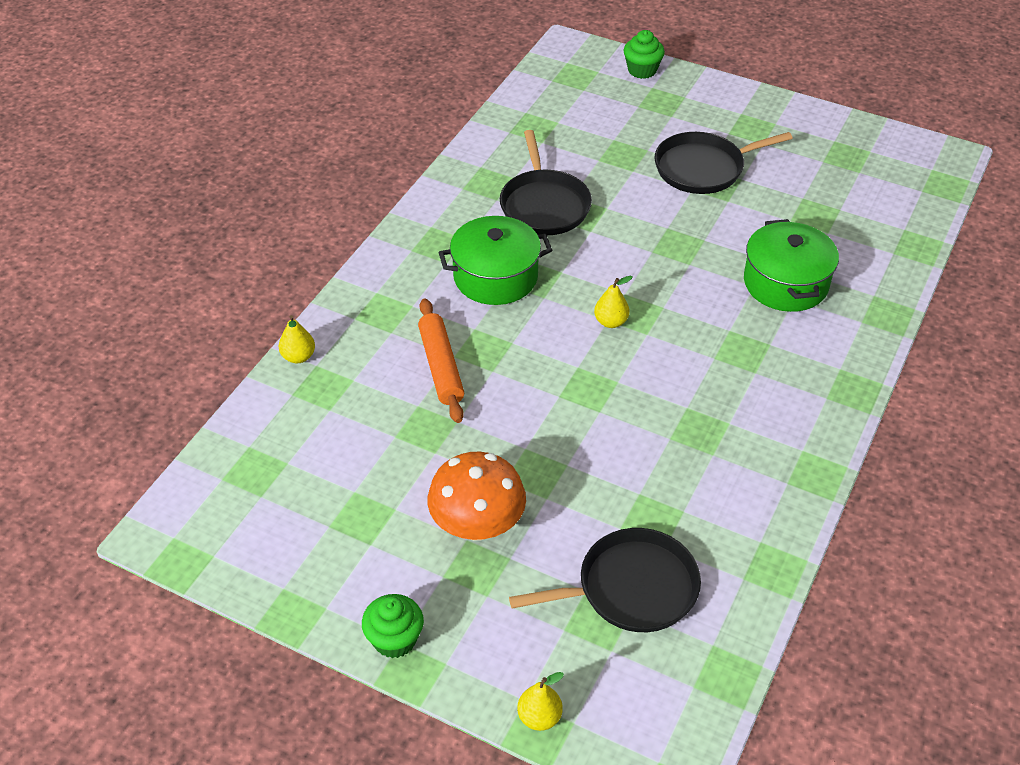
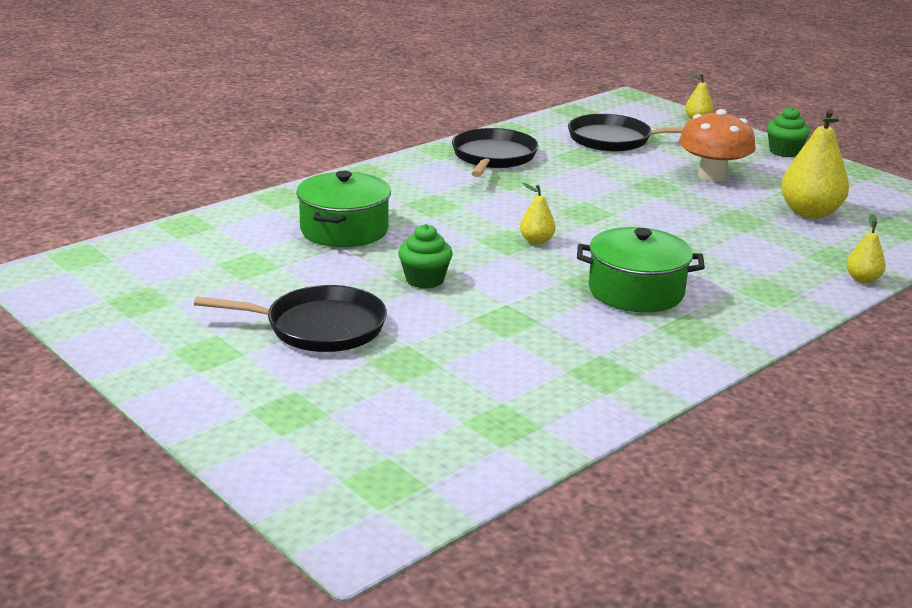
camera: 160 degrees left, 20 degrees down
(352, 470) = (809, 213): none -> yellow pear
(441, 367) = (717, 247): orange rolling pin -> none
(544, 205) = (544, 336): black pan -> black pan (493, 157)
(642, 70) = (270, 463): green cupcake -> green cupcake (424, 280)

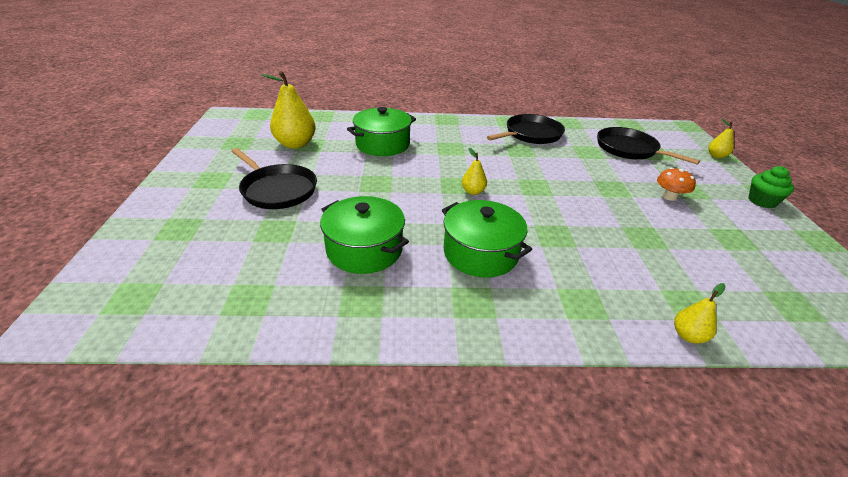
camera: 40 degrees right, 10 degrees up
(424, 280) = (371, 187): green cupcake -> none
(529, 336) = (364, 249): none -> green pot
(712, 176) = (669, 197): orange mushroom -> orange mushroom, size x0.58
(809, 213) = (717, 256): yellow pear -> yellow pear (295, 144)

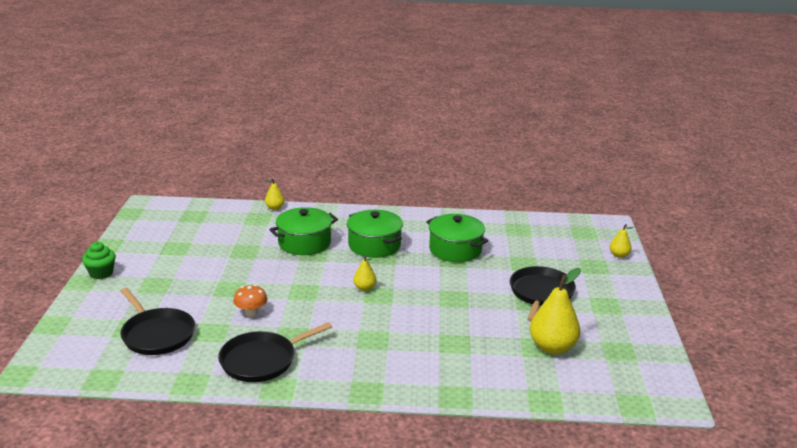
camera: 175 degrees left, 10 degrees down
(277, 189) = (540, 294): black pan -> black pan turned 60 degrees clockwise
(382, 144) = (452, 346): green pot -> green pot (304, 243)
(669, 197) = (184, 279): orange mushroom -> orange mushroom (251, 312)
(716, 156) = (62, 323): yellow pear -> yellow pear (619, 255)

